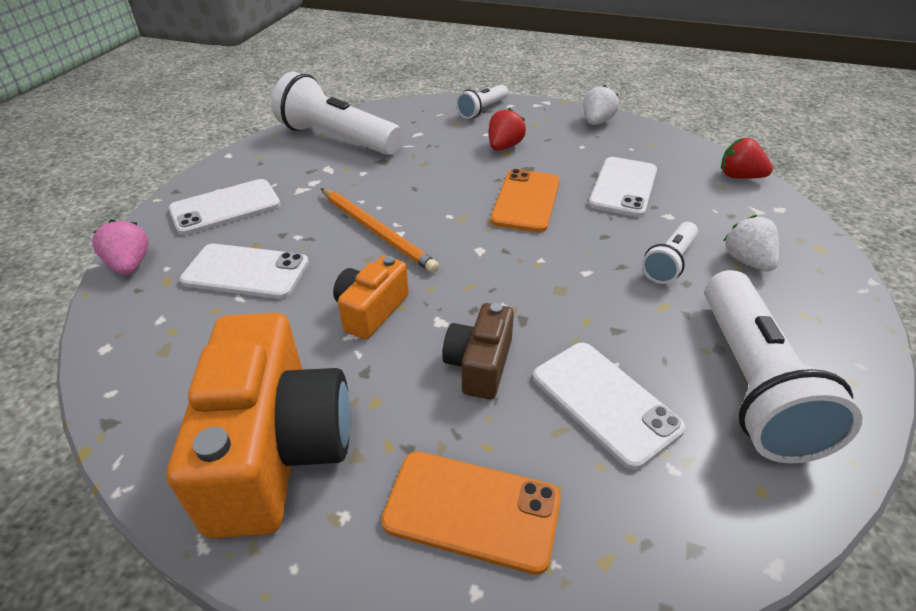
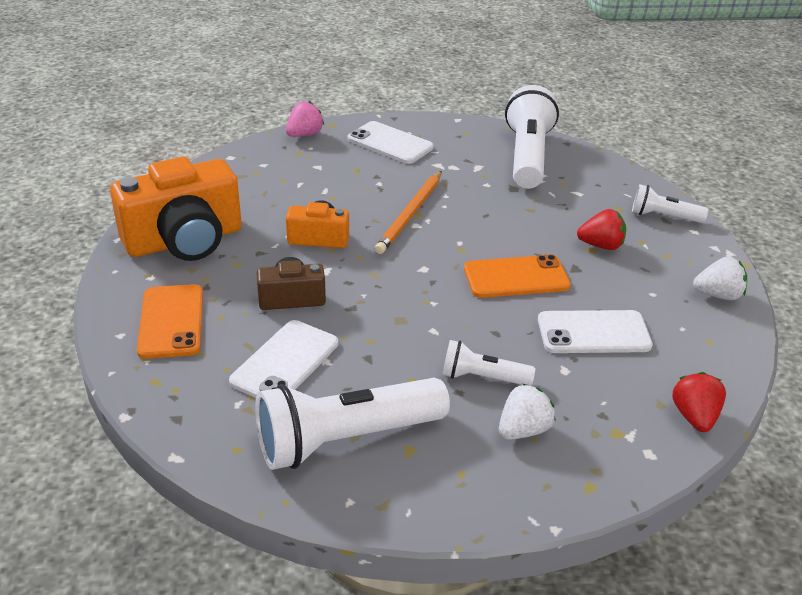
camera: 65 degrees right, 5 degrees down
(246, 272) = (326, 177): white phone -> none

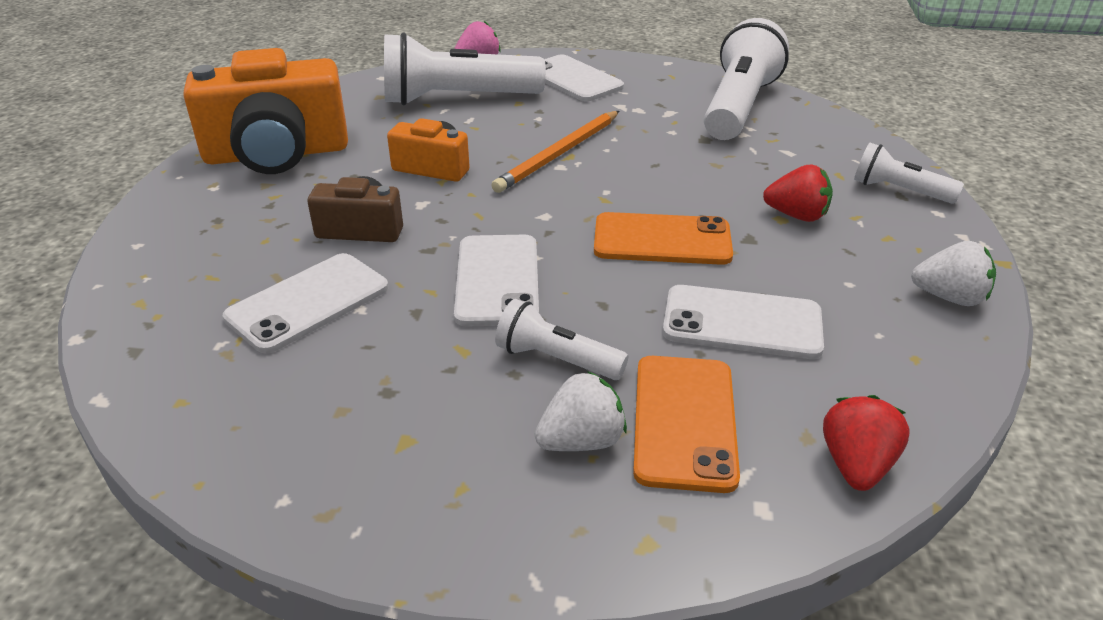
camera: 15 degrees right, 0 degrees up
(171, 321) = (204, 237): orange phone -> orange phone (684, 421)
(345, 440) = (327, 413): white flashlight -> white flashlight (456, 99)
(414, 325) = (497, 280): none -> white phone

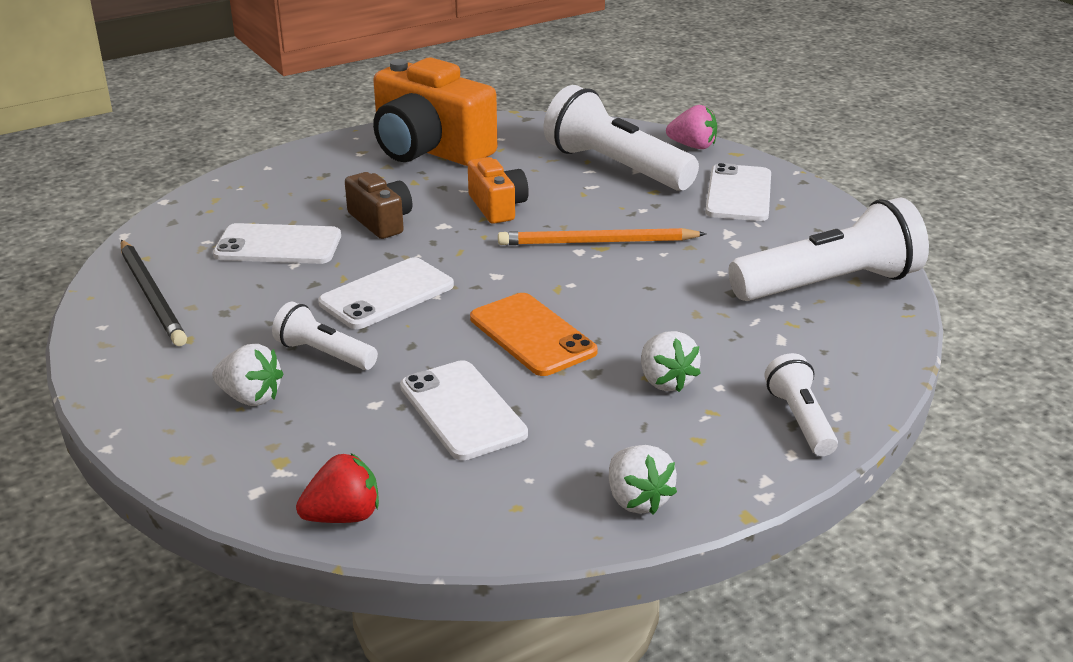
camera: 50 degrees right, 5 degrees down
(274, 431) = (152, 295): none -> black pencil
(556, 359) = (324, 354): white flashlight -> white flashlight turned 45 degrees counterclockwise
(684, 421) = (313, 428): orange phone -> none
(796, 215) = (665, 381): red strawberry -> white strawberry

